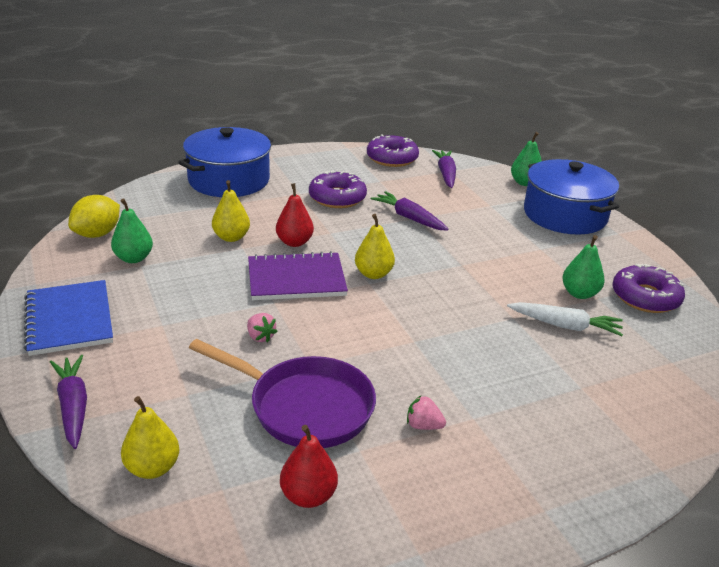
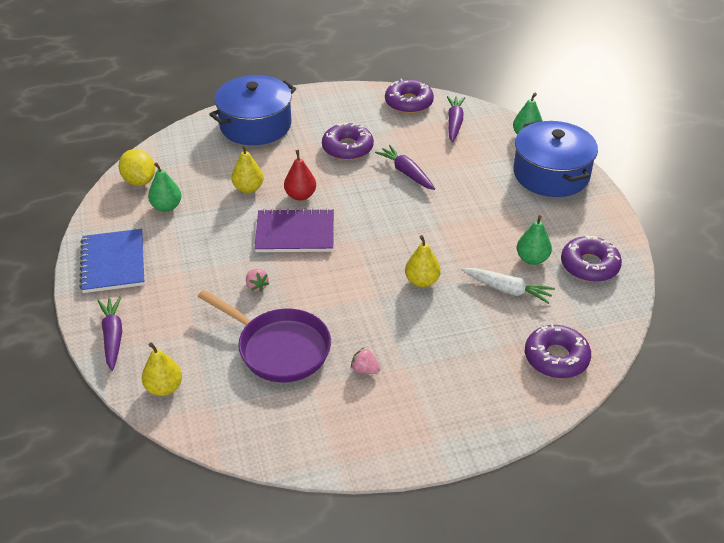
camera: 10 degrees right, 10 degrees up
(97, 234) = (139, 181): yellow lemon -> yellow lemon turned 75 degrees counterclockwise
(308, 496) = (268, 417): red pear -> none
(373, 274) = (360, 231): yellow pear -> yellow pear (422, 281)
(654, 396) = (556, 358): none -> purple donut

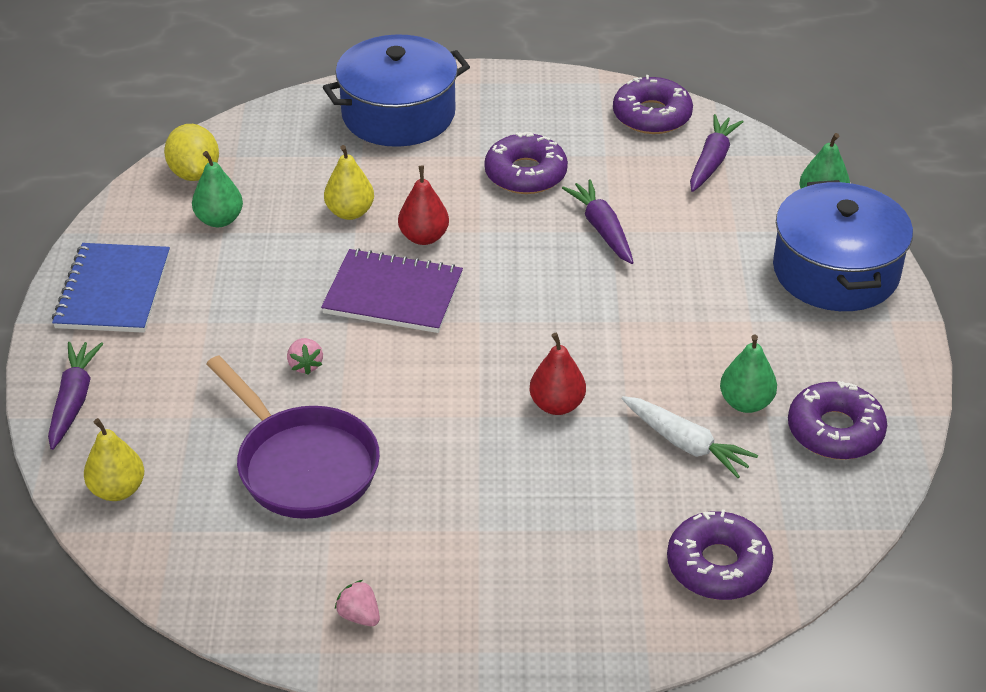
camera: 15 degrees right, 0 degrees up
(365, 370) = (416, 523): pink strawberry -> pink strawberry (359, 616)
(422, 281) = (557, 405): yellow pear -> red pear

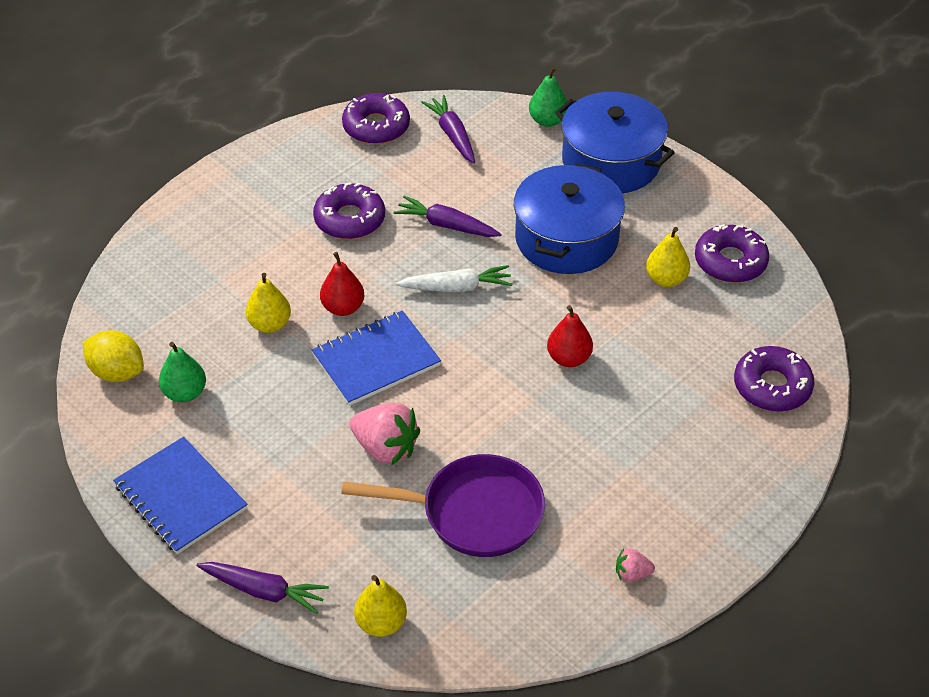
camera: 45 degrees left, 5 degrees up
(74, 400) = (264, 591): purple carrot -> purple carrot turned 150 degrees clockwise
(305, 365) = (385, 448): pink strawberry -> pink strawberry, size x1.96
(393, 294) = (376, 360): purple notebook -> blue notebook
(398, 114) = (206, 232): blue pot -> blue pot (566, 239)
(686, 444) = (667, 328): white carrot -> white carrot (457, 287)
(746, 403) = (666, 279): green pear -> yellow pear

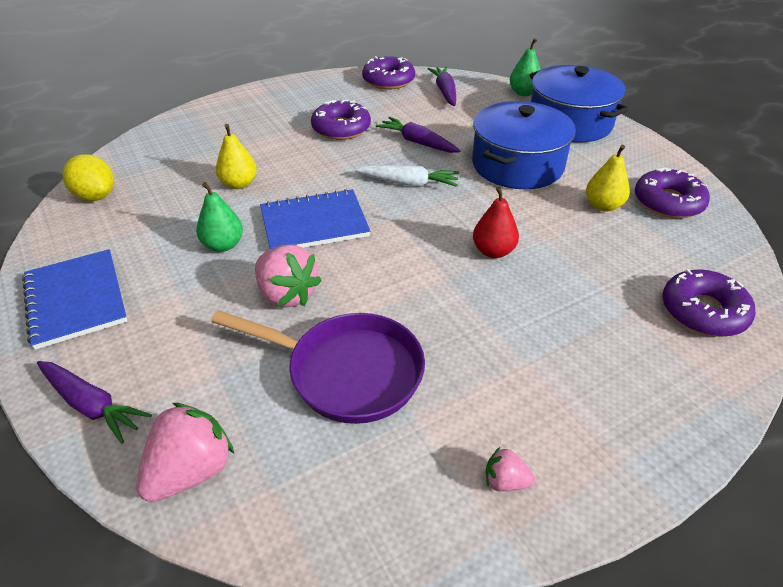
camera: 15 degrees right, 5 degrees down
(185, 393) = (138, 219): green pear -> green pear (223, 245)
(343, 307) = (305, 182): red pear -> none
(381, 623) = (191, 471): yellow pear -> pink strawberry

